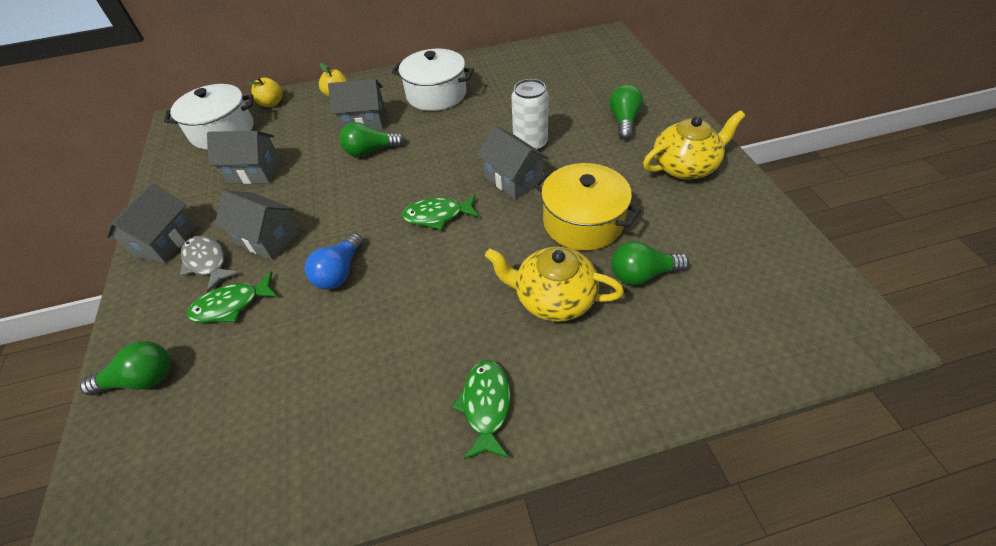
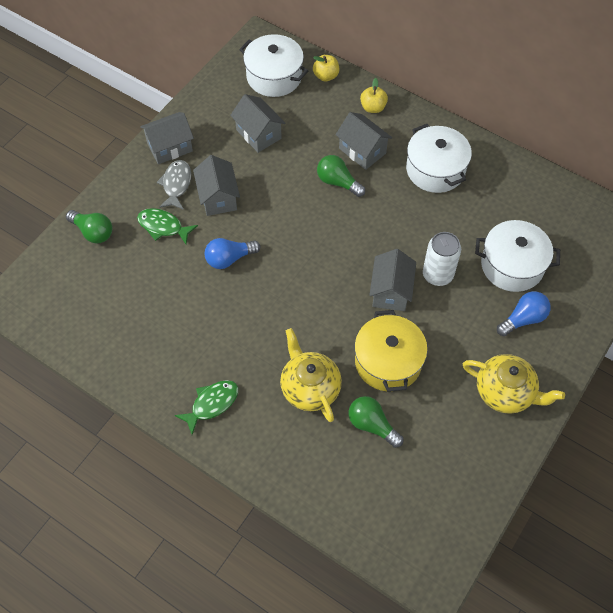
camera: 45 degrees right, 10 degrees up
(437, 215) = (317, 273): green fish -> none
(569, 102) = (512, 265): none -> white pot
(624, 121) = (523, 319): green light bulb -> blue light bulb

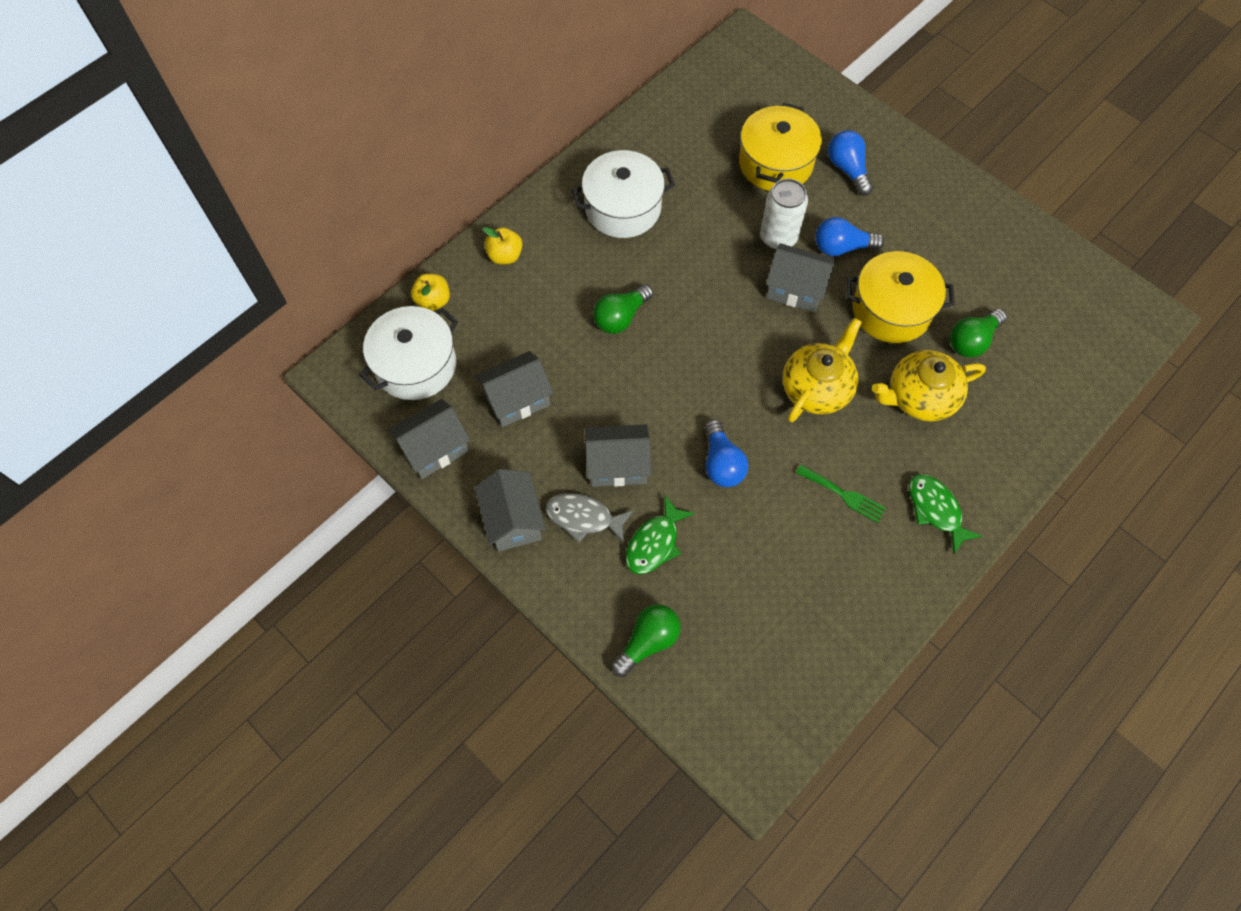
camera: 80 degrees left, 5 degrees up
(215, 339) = (844, 495): none -> green fork
(362, 151) = (575, 281): grey house -> grey house (434, 449)
(440, 320) = (841, 247): none -> blue light bulb
(505, 392) = (937, 206): yellow teapot -> yellow teapot (817, 388)
(512, 265) = (775, 163): white pot -> yellow pot

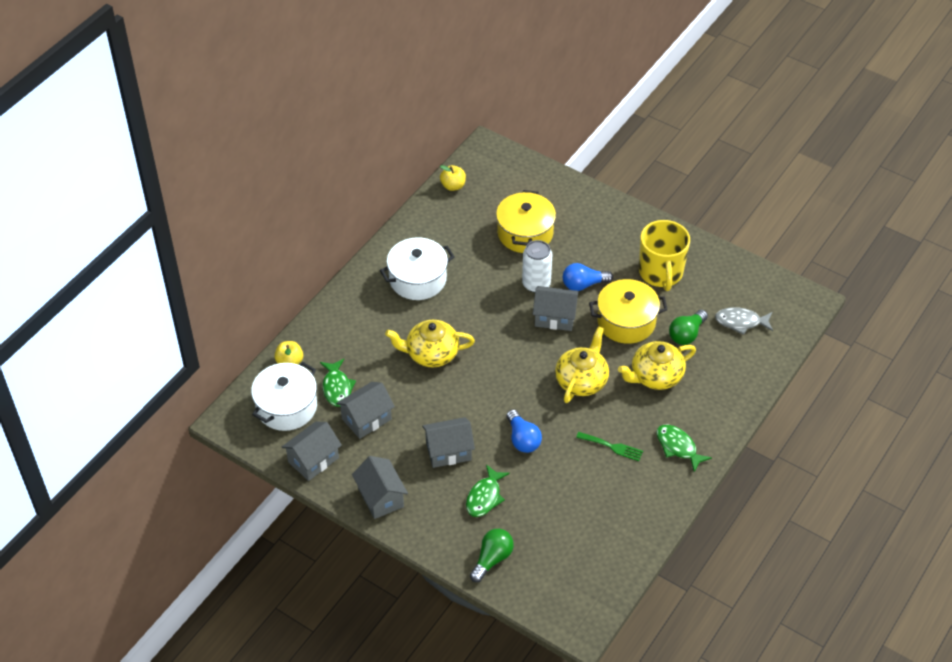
camera: 10 degrees left, 15 degrees down
(487, 347) = (337, 387): none -> green fish
(505, 256) = (336, 324): yellow apple -> yellow apple (453, 186)
(584, 518) = (431, 488): grey fish -> grey fish (741, 322)
(621, 317) = (431, 354): green light bulb -> yellow teapot
(847, 169) = (578, 230): blue light bulb -> none
(949, 246) = (661, 273): none -> yellow mug

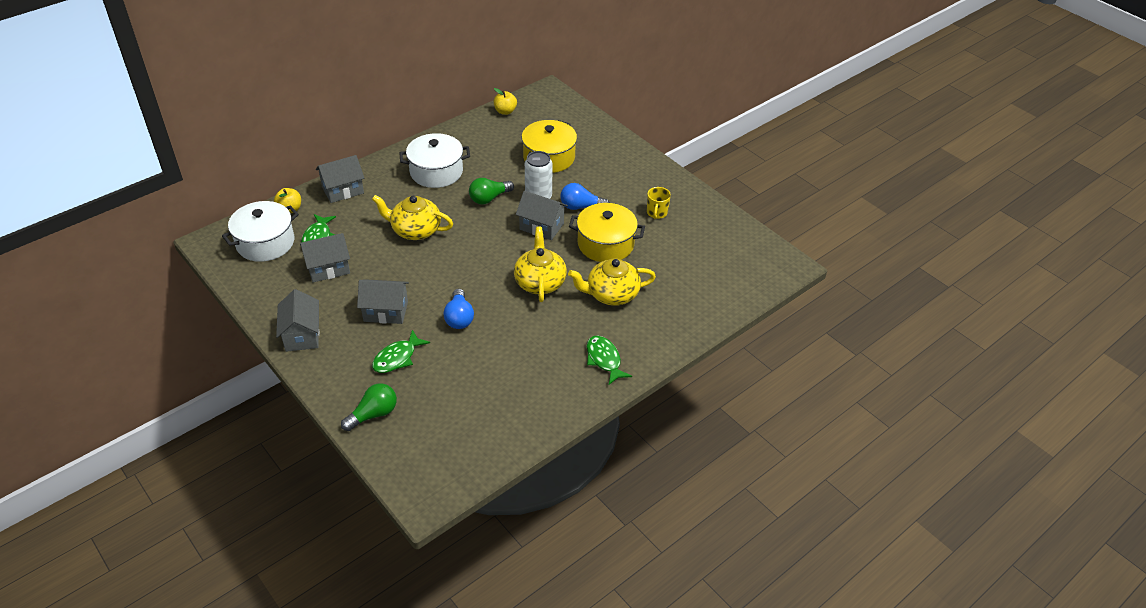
camera: 15 degrees right, 5 degrees down
(313, 460) = (262, 290): grey house -> grey house (343, 190)
(581, 380) = (540, 282): yellow teapot -> yellow teapot turned 45 degrees counterclockwise
(612, 447) = (540, 344): green fork -> none
(661, 273) = (656, 213): yellow mug -> yellow mug, size x0.49
(686, 334) = (657, 266): green light bulb -> green light bulb (489, 198)
(741, 322) = (714, 268): grey fish -> none

